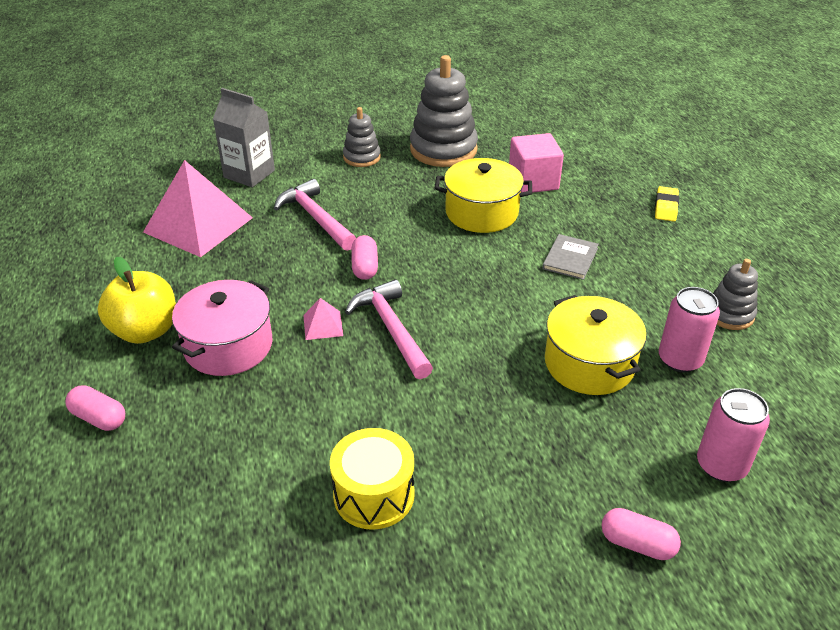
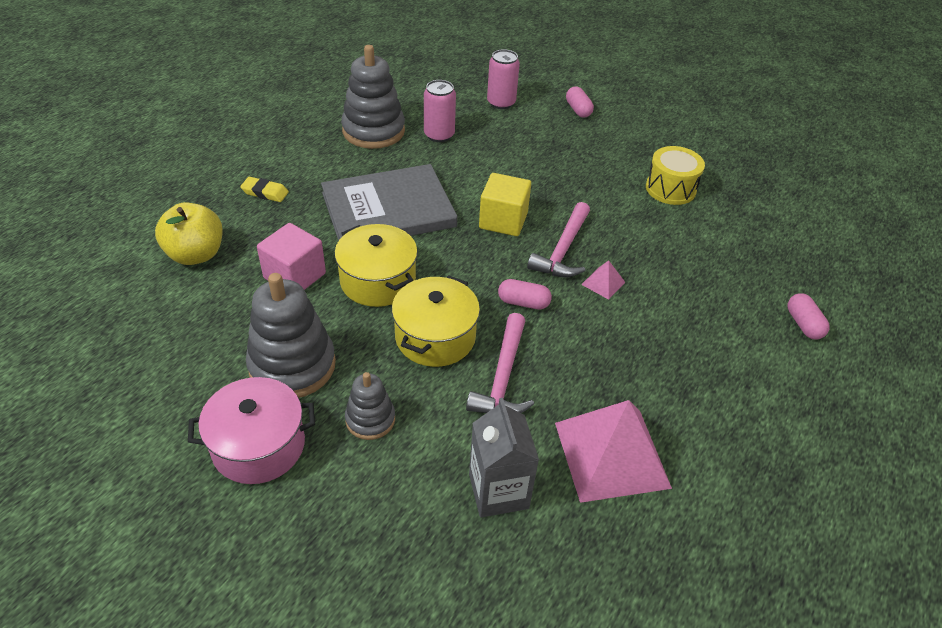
camera: 135 degrees left, 5 degrees up
(145, 331) = (734, 369): yellow apple -> yellow apple (196, 254)
(228, 346) = (681, 314): pink pot -> pink pot (258, 445)
(365, 267) = (523, 302): pink capsule -> pink capsule turned 60 degrees clockwise
(477, 317) = (503, 220): none -> yellow cube
(570, 258) = (388, 210): grey book -> grey book, size x2.43
(589, 363) = (484, 162): yellow pot -> yellow pot (435, 337)
(665, 207) = (265, 192): yellow eraser -> yellow eraser turned 45 degrees clockwise
(729, 314) = (373, 131): grey stacking toy -> grey stacking toy, size x1.82

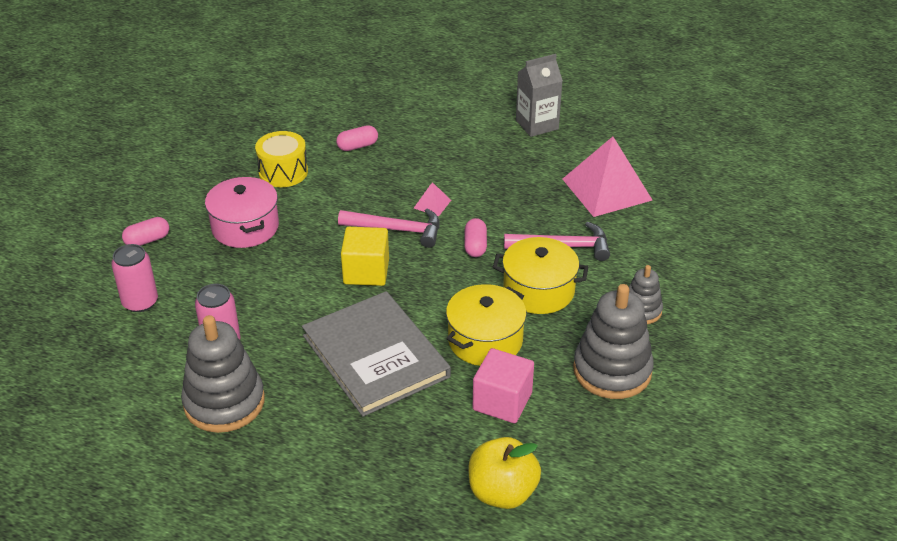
camera: 100 degrees left, 5 degrees down
(258, 445) = (699, 367): pink pot -> pink pot (245, 227)
(265, 192) = (376, 468): yellow eraser -> none
(498, 491) = (665, 236): grey carton -> grey carton (537, 125)
(803, 324) = (439, 107): pink capsule -> pink capsule (357, 146)

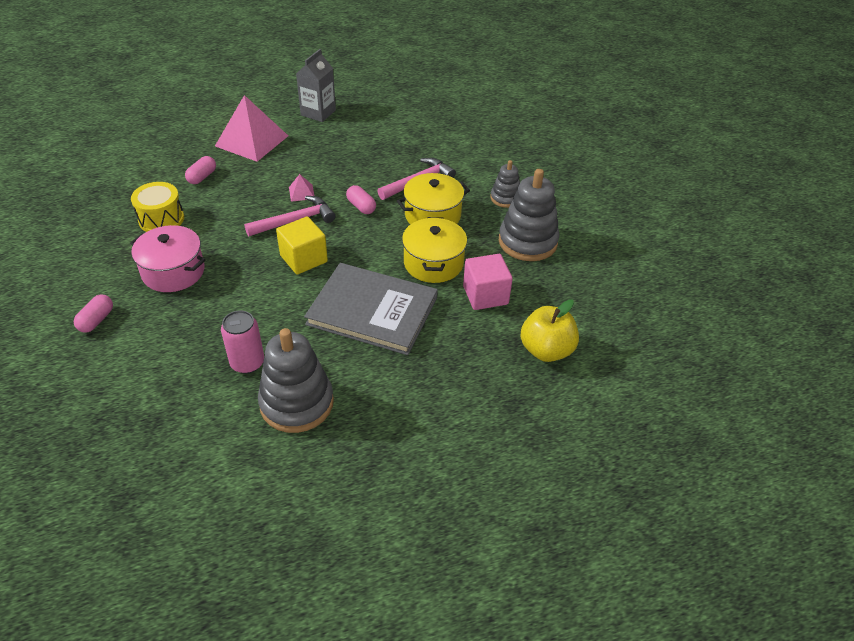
camera: 40 degrees left, 5 degrees up
(140, 302) = (143, 369): pink can -> none
(606, 189) = (406, 135): pink pyramid -> pink pyramid (251, 141)

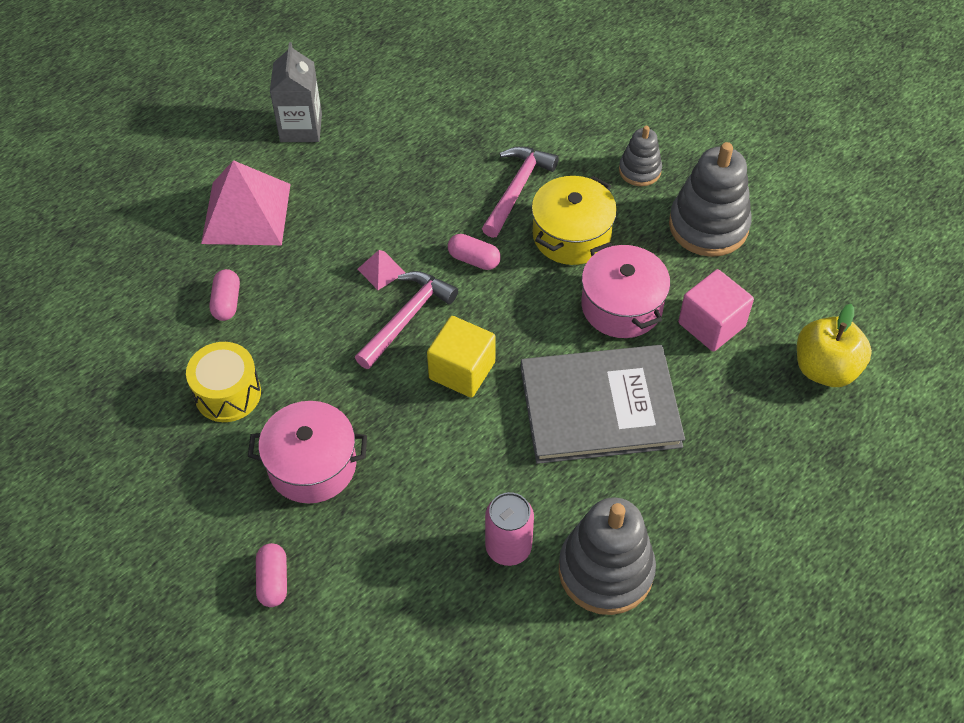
camera: 25 degrees left, 10 degrees up
(433, 263) = (621, 306): yellow pot -> pink pot

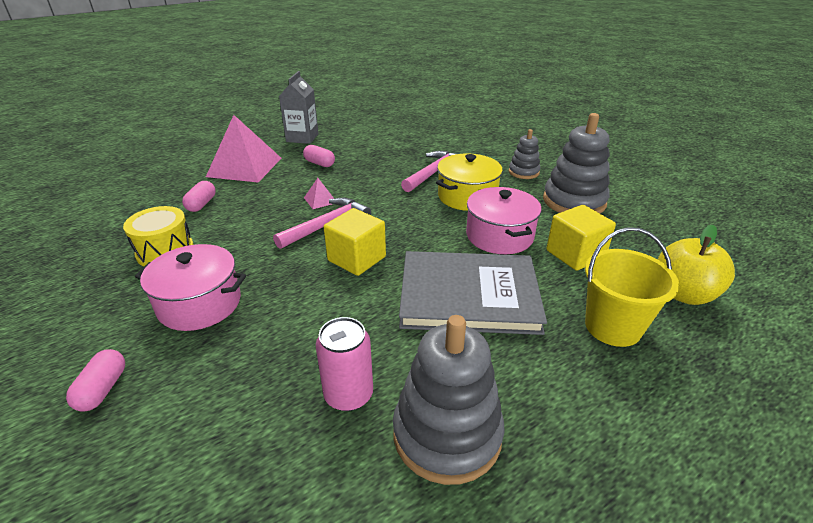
camera: 10 degrees right, 20 degrees down
(474, 259) = (390, 201): pink capsule -> pink capsule (319, 163)
(711, 324) = (575, 254): pink cube -> yellow cube
(750, 426) = (612, 327): none -> yellow bucket

